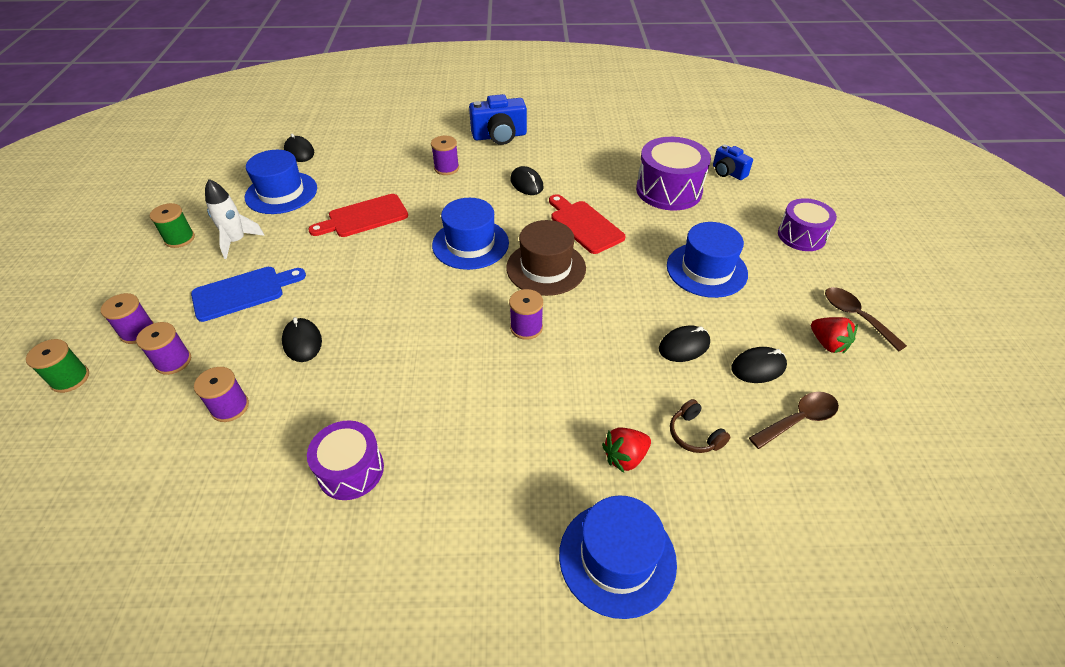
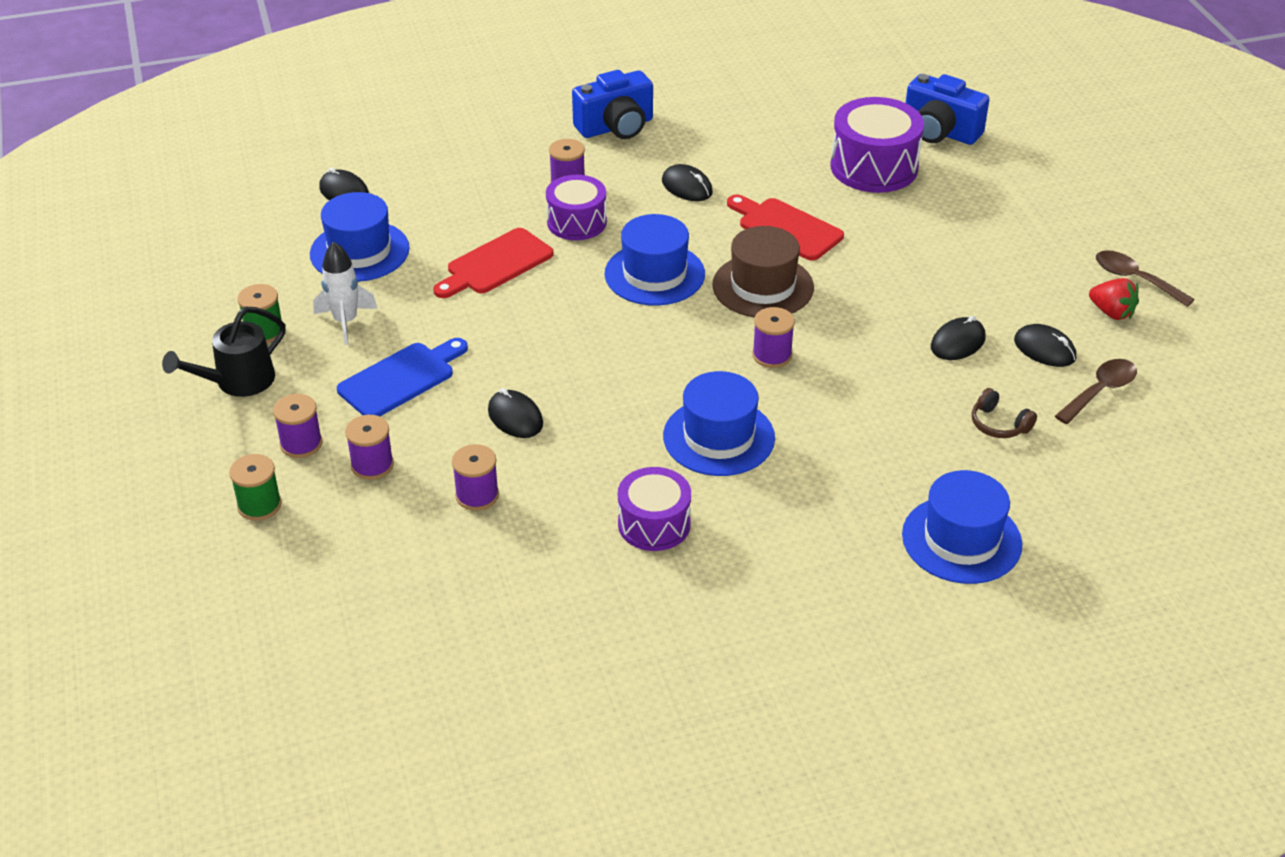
camera: 15 degrees left, 5 degrees down
(134, 273) = (237, 382): none -> black watering can
(625, 457) = (935, 458): red strawberry -> none
(706, 270) = (954, 256): blue hat -> blue hat (718, 437)
(728, 172) = (940, 132): blue camera -> blue camera, size x1.63
(758, 367) = (1044, 349): black mouse -> black mouse turned 75 degrees clockwise
(801, 236) = (1052, 198): purple drum -> purple drum (576, 222)

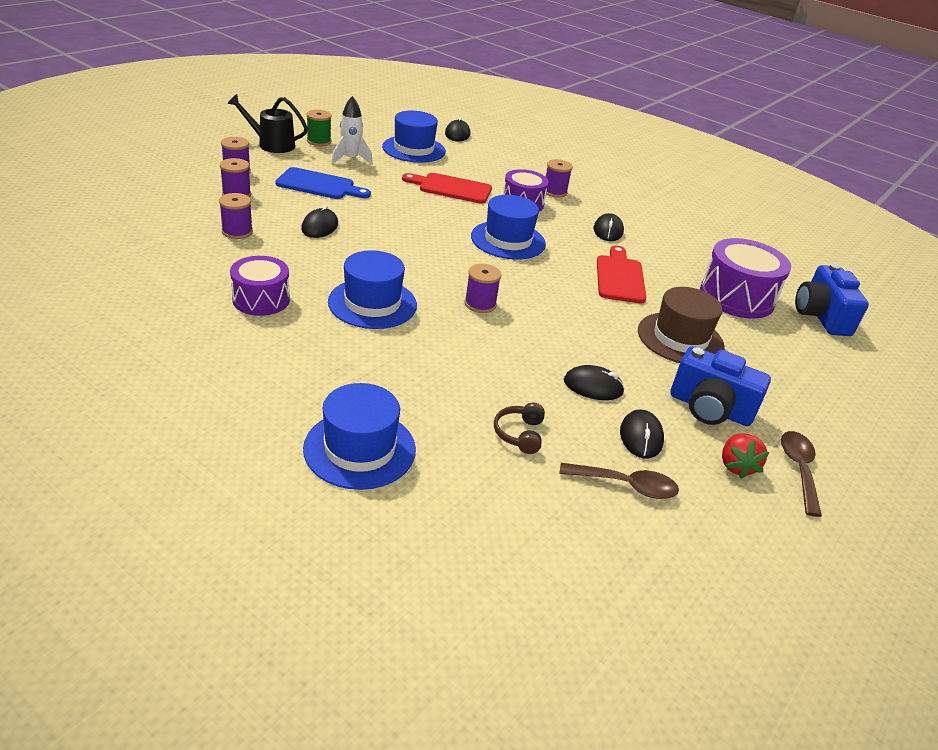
camera: 50 degrees right, 5 degrees down
(259, 505) = (176, 172): green spool -> none
(616, 127) = (628, 194): blue camera -> blue camera (709, 408)
(763, 286) = (547, 283): brown hat -> brown hat (680, 338)

